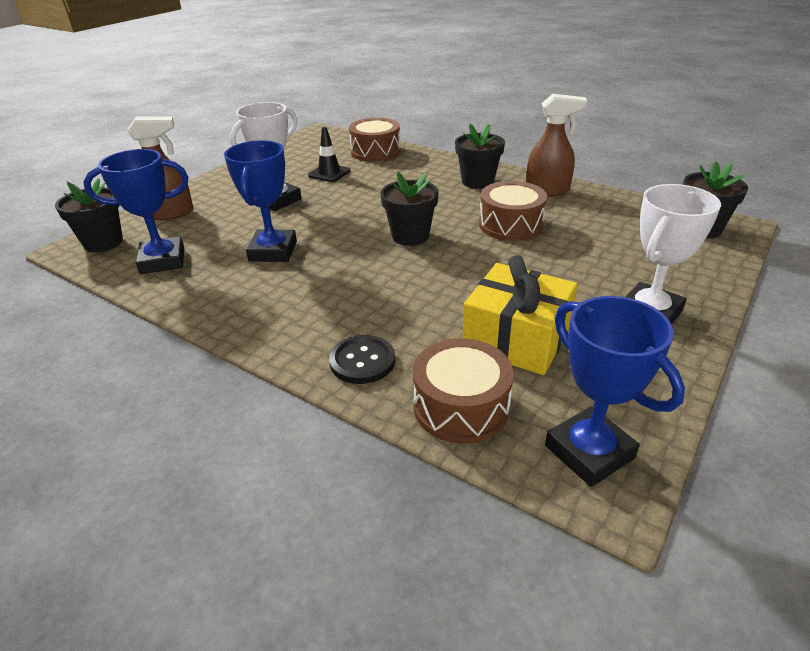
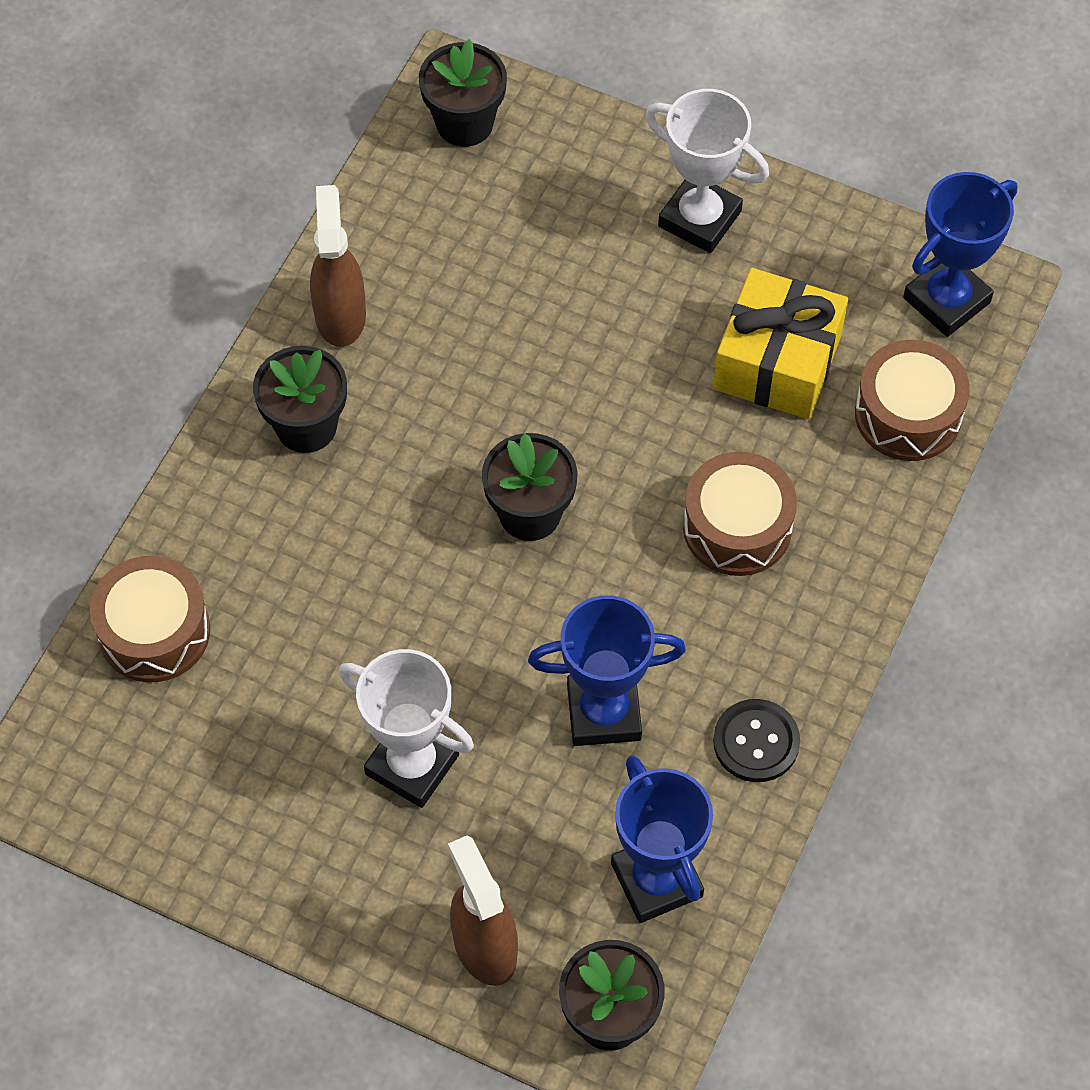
camera: 100 degrees left, 25 degrees up
(329, 173) = (277, 700): black traffic cone -> none
(362, 361) = (852, 526): black button -> black button (756, 742)
(510, 225) = (475, 371): brown drum -> brown drum (737, 527)

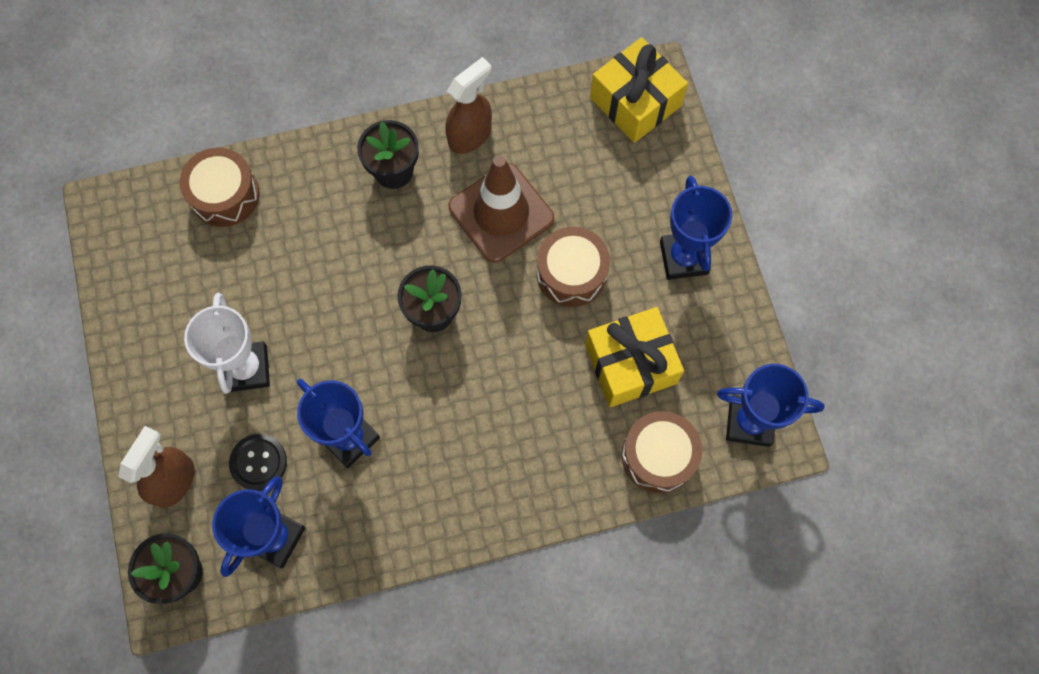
camera: 50 degrees right, 10 degrees up
(464, 123) = (635, 102): black flower pot -> yellow gift
(471, 355) = (501, 213): none -> brown traffic cone
(699, 218) = (683, 258): white trophy -> blue trophy
(737, 527) = (512, 420): brown drum -> brown drum (571, 273)
(756, 742) = (393, 527): black button -> black button (258, 462)

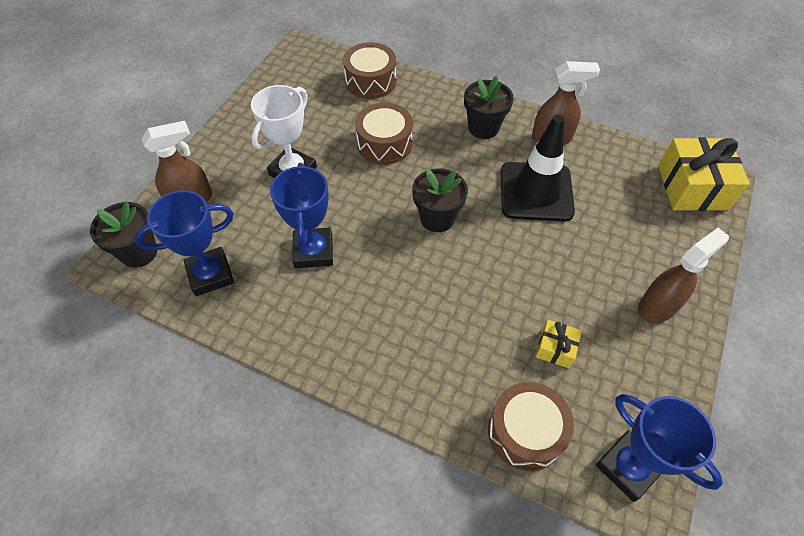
camera: 40 degrees right, 15 degrees down
(258, 462) = (246, 225): black button -> none
(501, 213) = (536, 192): brown traffic cone -> black traffic cone
(571, 273) = (557, 259): brown drum -> brown drum (384, 144)
(630, 364) = (555, 348): yellow gift -> yellow gift, size x0.49
(683, 258) = (658, 306): blue trophy -> brown spray bottle

